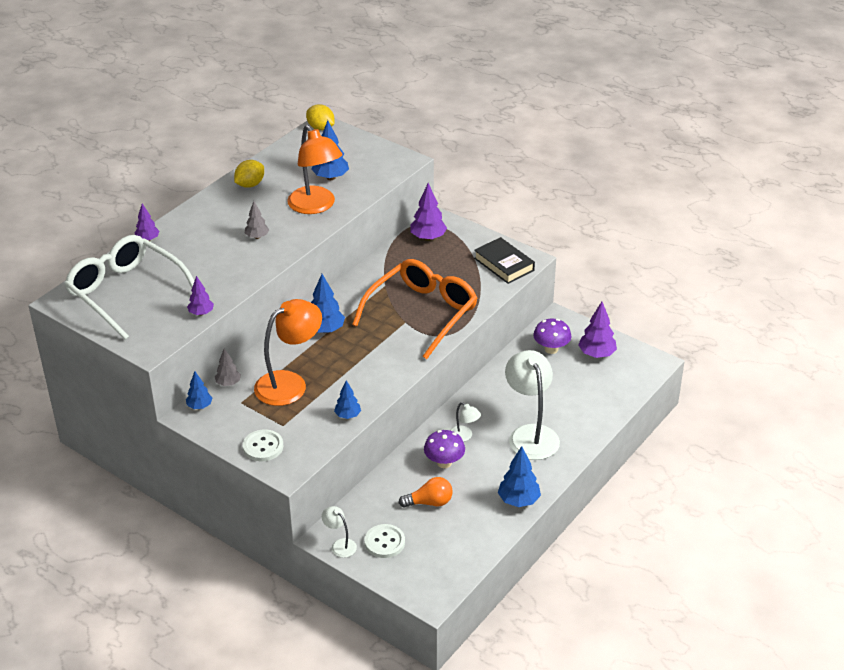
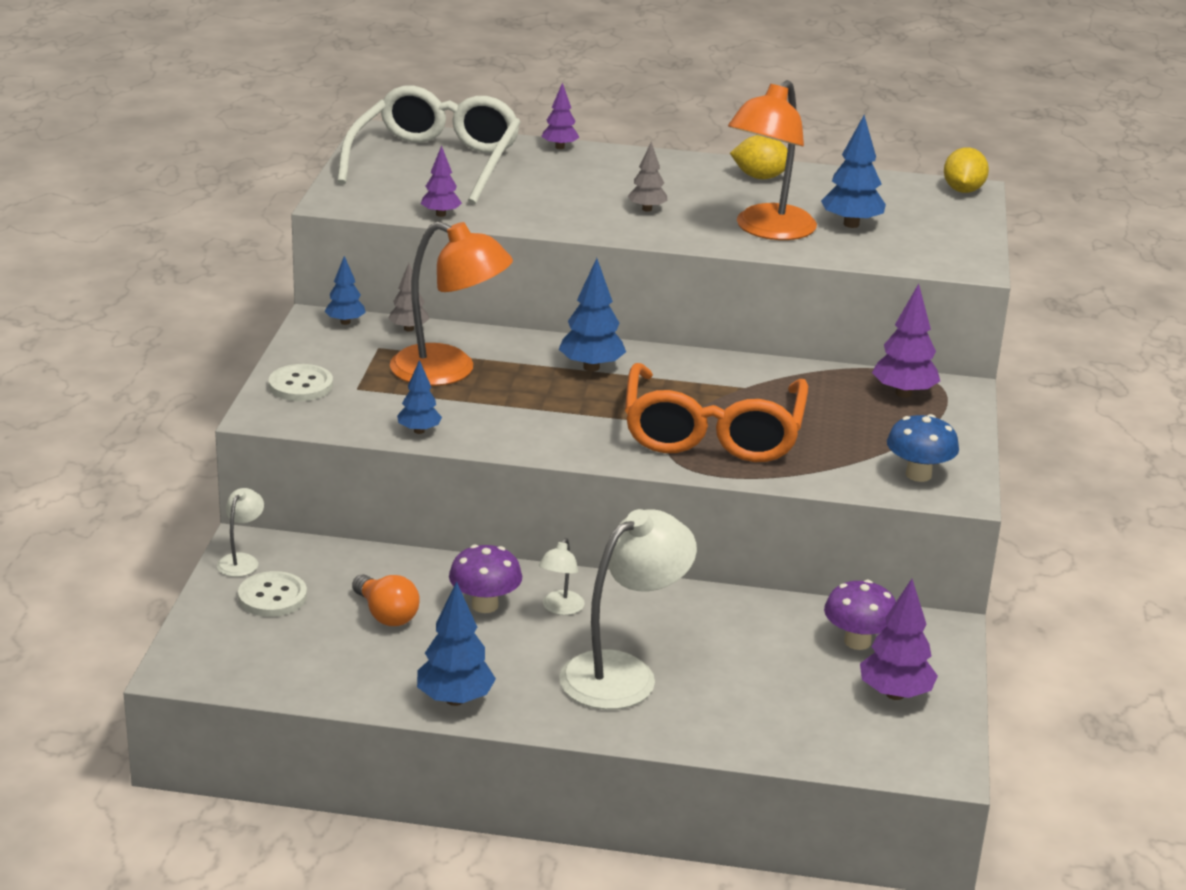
camera: 60 degrees right, 10 degrees down
(422, 313) = (712, 433): orange glasses -> orange glasses turned 90 degrees clockwise
(504, 264) = (918, 474): black book -> blue mushroom

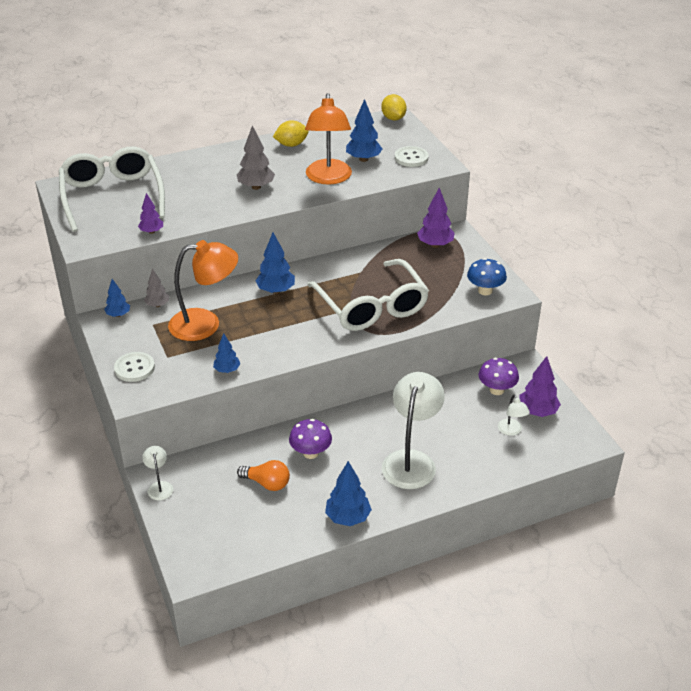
camera: 30 degrees left, 10 degrees up
(272, 597) = (198, 501): white button -> white button (411, 158)
(560, 147) = (170, 161): purple tree -> none
(560, 609) = (348, 437): white lamp -> white lamp (511, 431)
(647, 209) = (256, 187): grey tree -> grey tree, size x1.60
(712, 433) = (372, 307): orange glasses -> white glasses

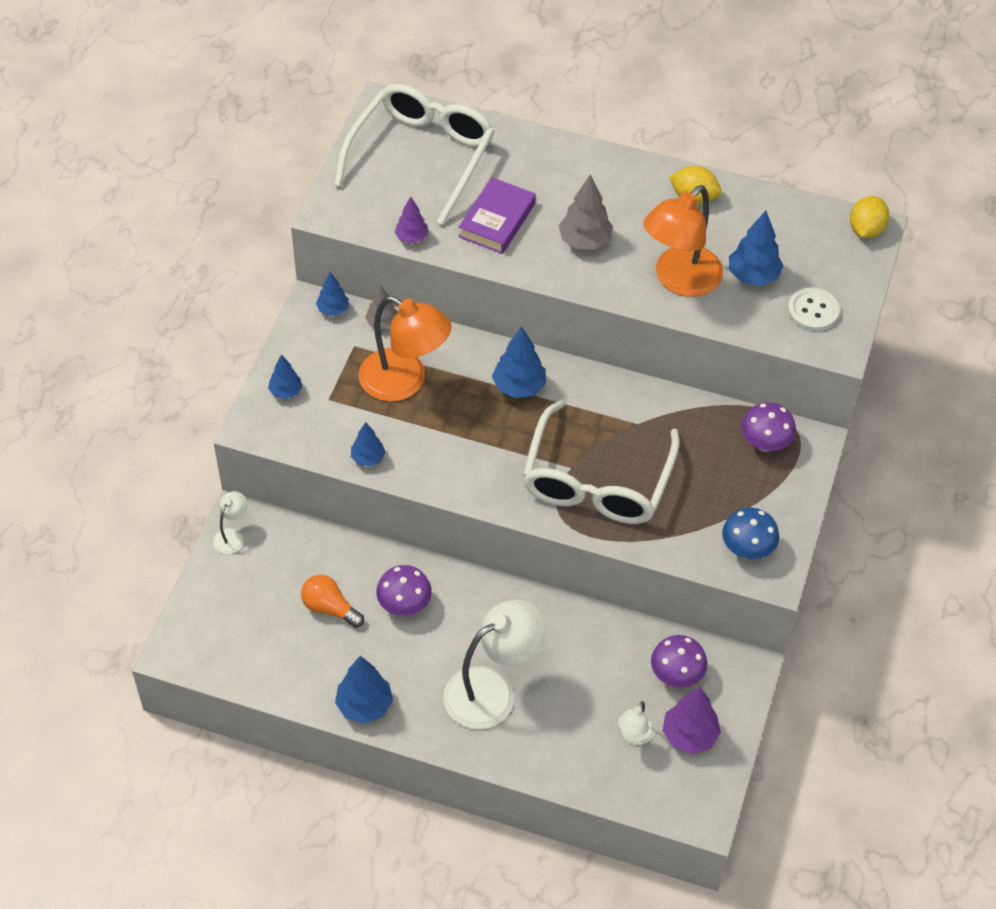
camera: 40 degrees right, 15 degrees up
(134, 368) = (286, 392): white button -> blue tree
(194, 201) = (497, 220): none -> purple book
(267, 483) = (329, 608): orange light bulb -> orange light bulb turned 150 degrees clockwise
(435, 245) = (765, 443): purple tree -> purple mushroom

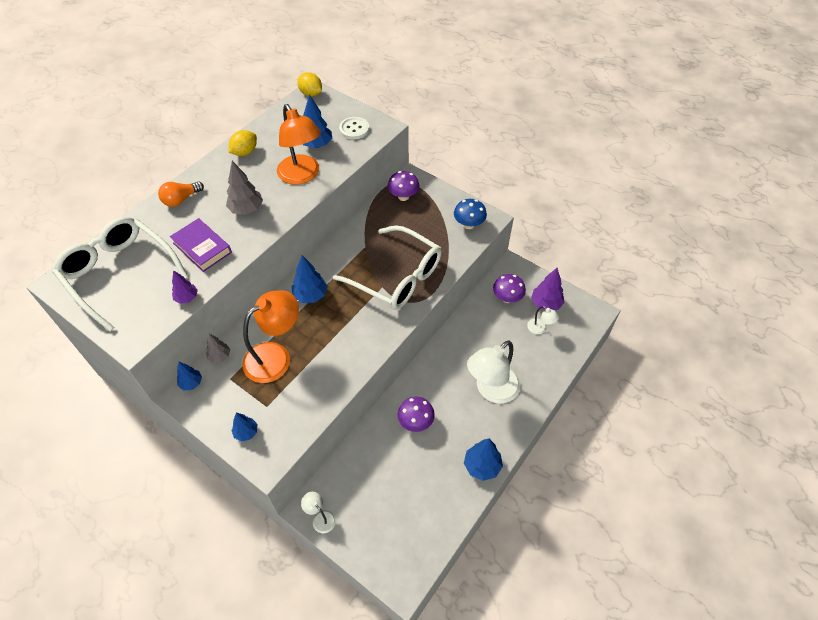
camera: 70 degrees left, 0 degrees up
(329, 608) = (402, 468): orange light bulb -> orange light bulb (181, 199)
(368, 458) = (327, 395): blue tree -> none
(492, 690) = (491, 390): white lamp -> white lamp turned 120 degrees counterclockwise

